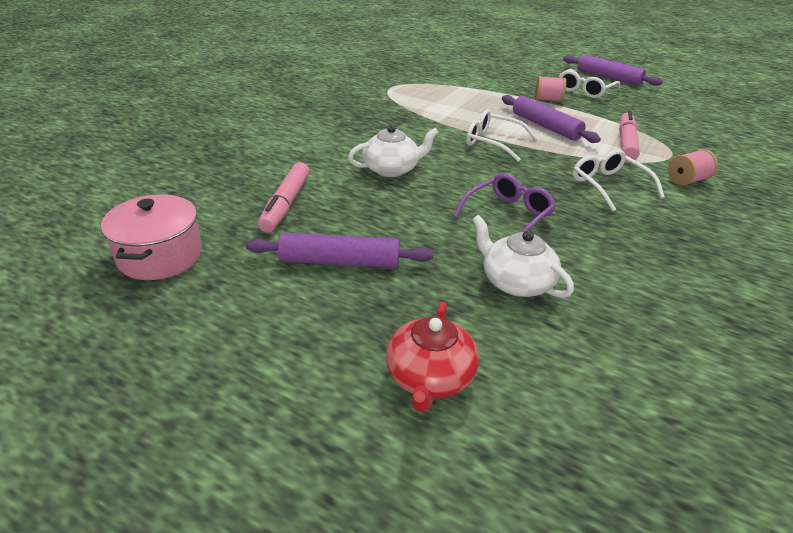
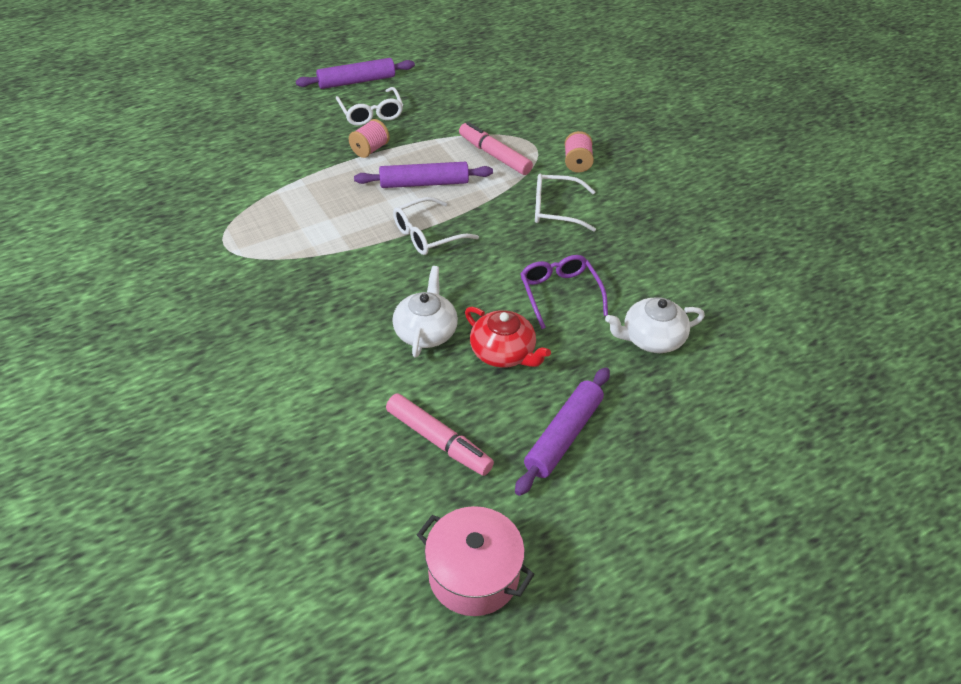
camera: 60 degrees left, 10 degrees up
(430, 377) = (731, 440): red teapot -> red teapot (503, 353)

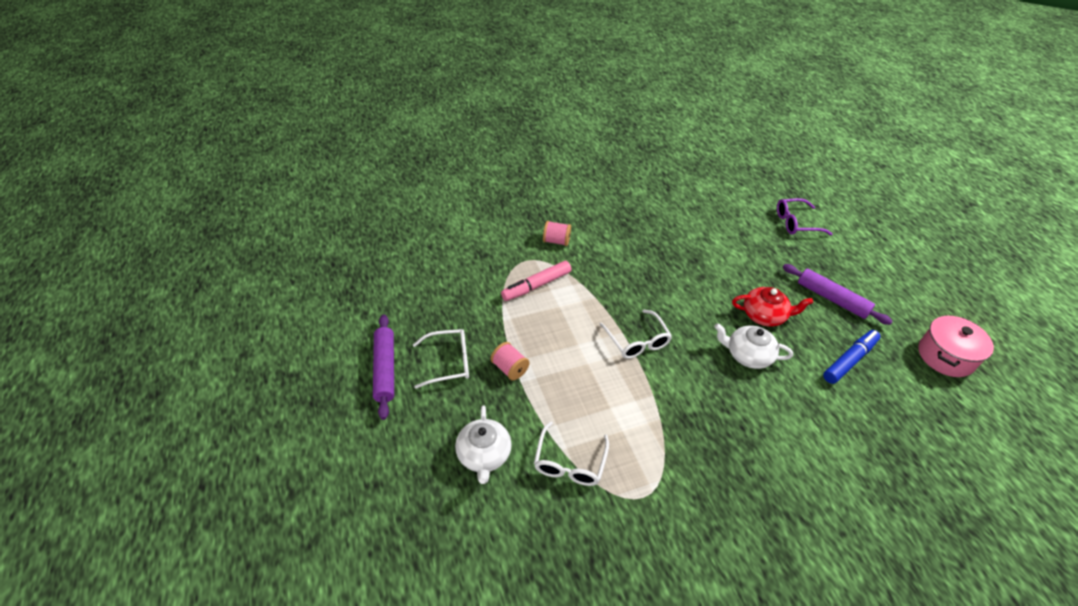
camera: 80 degrees left, 0 degrees up
(424, 183) = (568, 335): purple rolling pin -> none
(438, 441) = (849, 360): pink marker -> blue marker
(503, 353) = (764, 315): red teapot -> red teapot turned 45 degrees clockwise
(556, 209) = (612, 263): white glasses -> white glasses (570, 462)
(560, 294) = (704, 277): purple glasses -> purple glasses (796, 223)
(651, 338) = (744, 244): white teapot -> white teapot (484, 455)

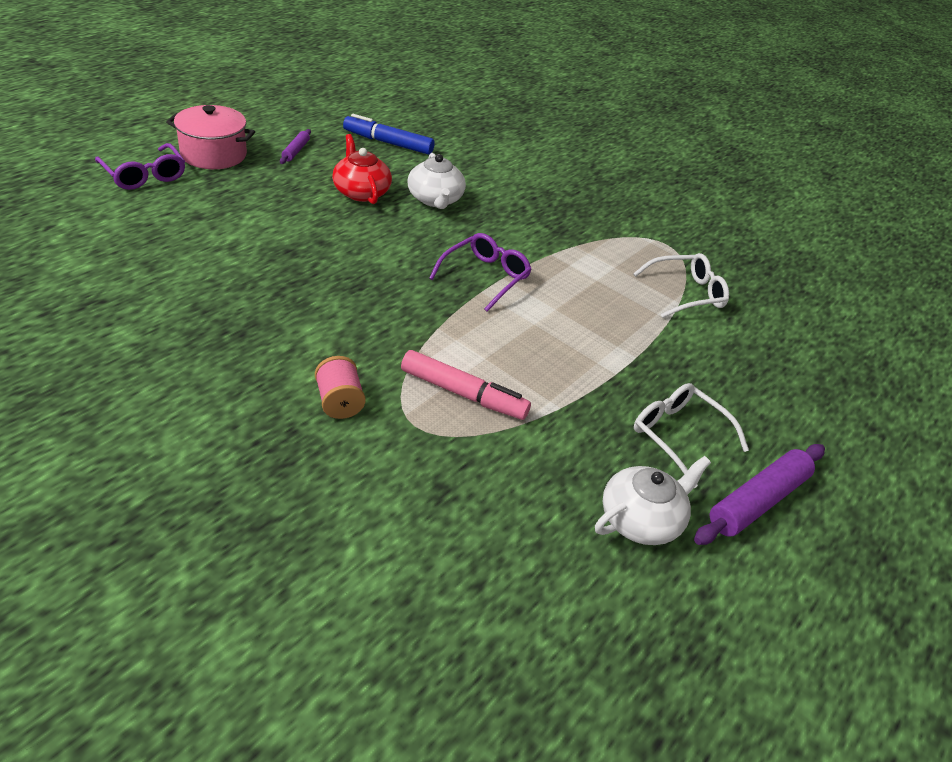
camera: 125 degrees left, 5 degrees down
(484, 455) = (747, 356): white teapot -> white teapot (641, 519)
(510, 368) = (628, 372): pink spool -> none
(637, 341) = (485, 277): white glasses -> purple glasses
(832, 299) = (296, 151): purple rolling pin -> purple rolling pin, size x0.52
(945, 356) = (337, 96): pink pot -> pink pot (213, 154)

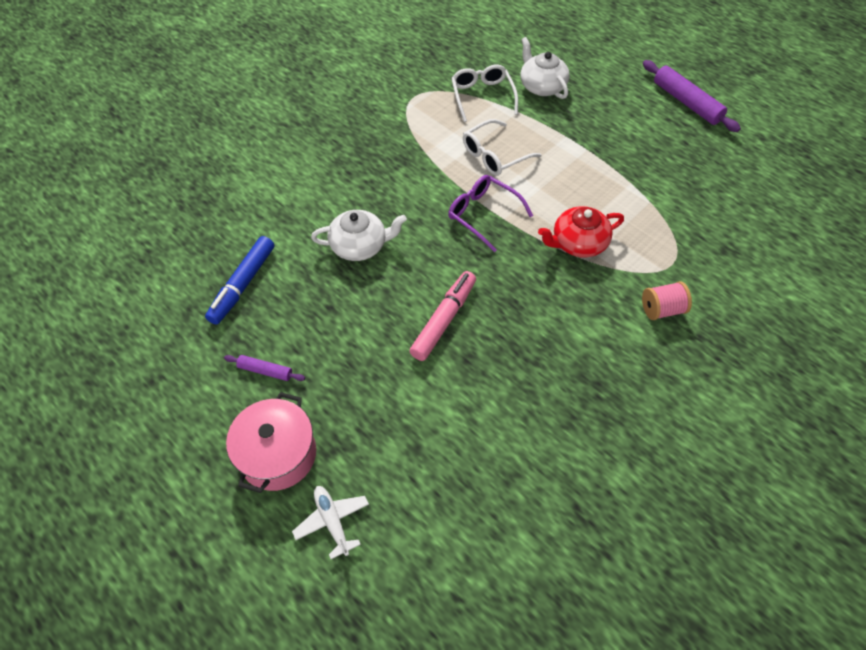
camera: 80 degrees left, 15 degrees up
(144, 175) = (332, 521): purple glasses -> white plane
(361, 192) = (351, 306): red teapot -> red teapot (578, 243)
(463, 394) = (632, 235): pink marker -> pink marker (444, 320)
(641, 519) = (718, 156): white teapot -> white teapot (542, 86)
(679, 436) = (641, 127): white glasses -> white glasses (495, 155)

